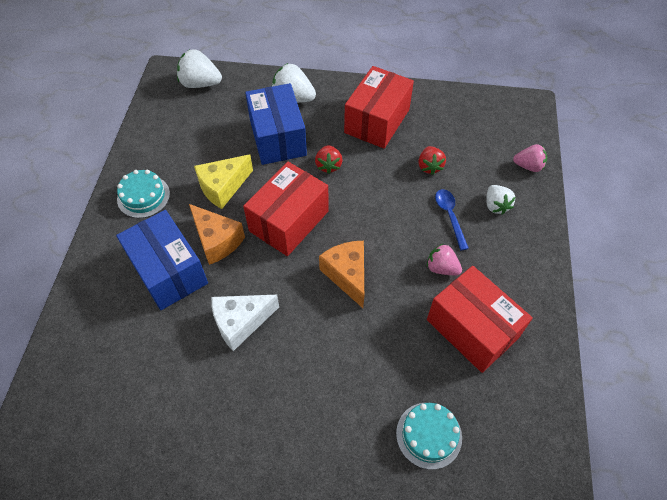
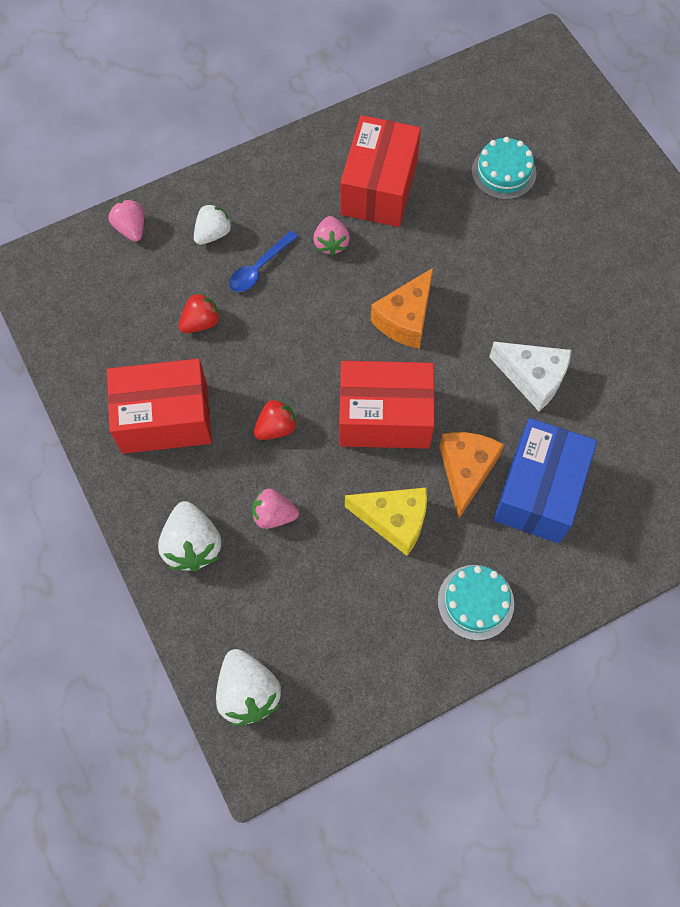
camera: 125 degrees left, 10 degrees up
(278, 137) = (274, 515): blue box -> pink strawberry

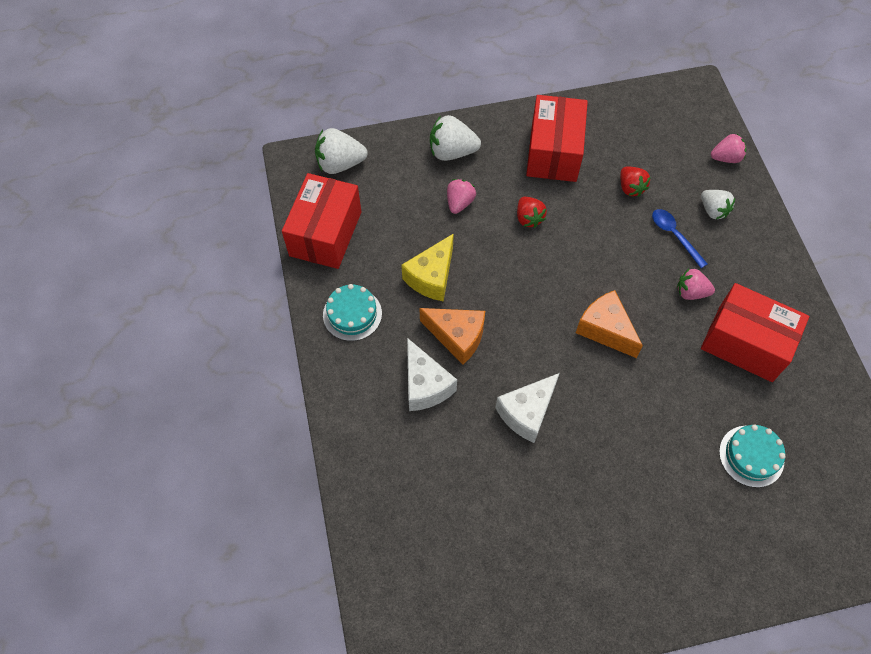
camera: 105 degrees right, 5 degrees down
(384, 417) = (519, 292): red box -> red box (325, 234)
(538, 491) = (425, 385): blue box -> white cheese

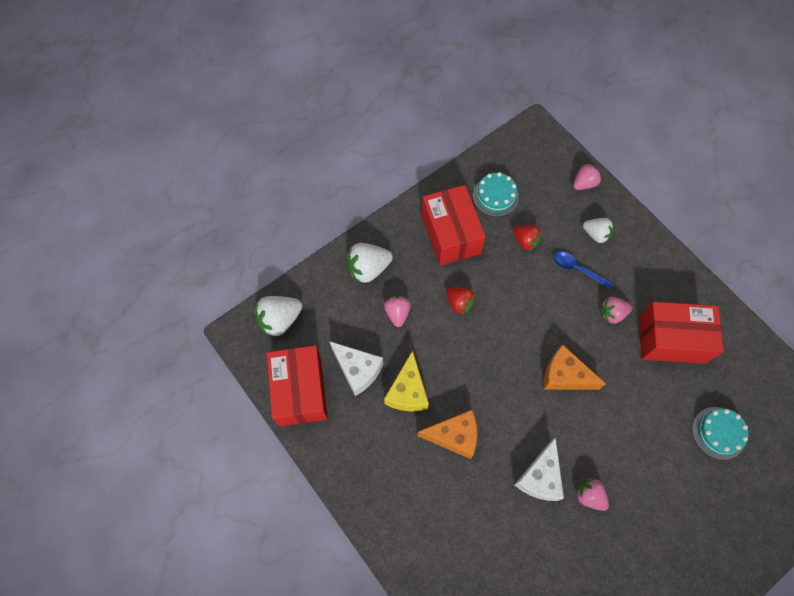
camera: 25 degrees left, 5 degrees up
(352, 314) = (359, 455): turquoise cake -> turquoise cake (495, 196)
(425, 385) = (450, 491): white cheese -> white cheese (357, 370)
(571, 453) = (589, 496): none -> pink strawberry

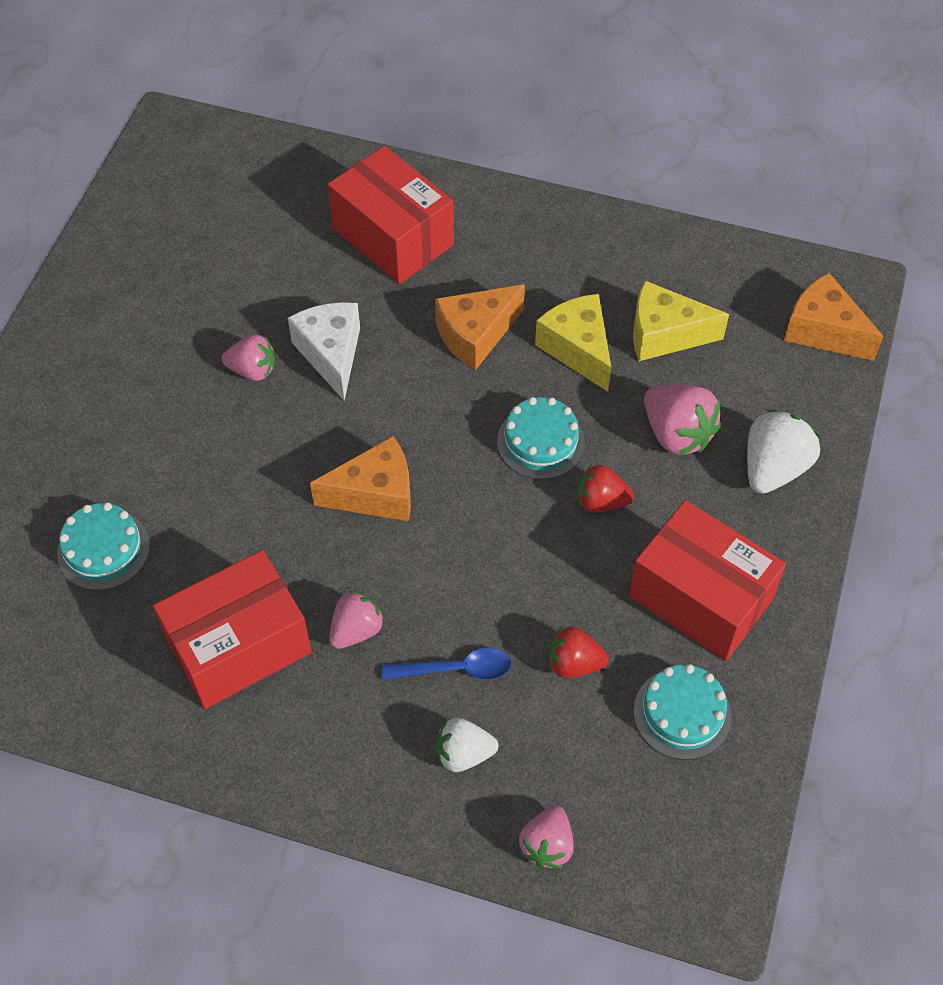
camera: 145 degrees right, 10 degrees down
(280, 320) = (823, 331): white strawberry -> orange cheese
(300, 391) = (713, 271): red box -> red box (393, 237)
(357, 370) = (664, 335): white cheese -> yellow cheese
(397, 313) = (676, 434): pink strawberry -> pink strawberry, size x1.52
(465, 351) = (540, 442): none -> turquoise cake

